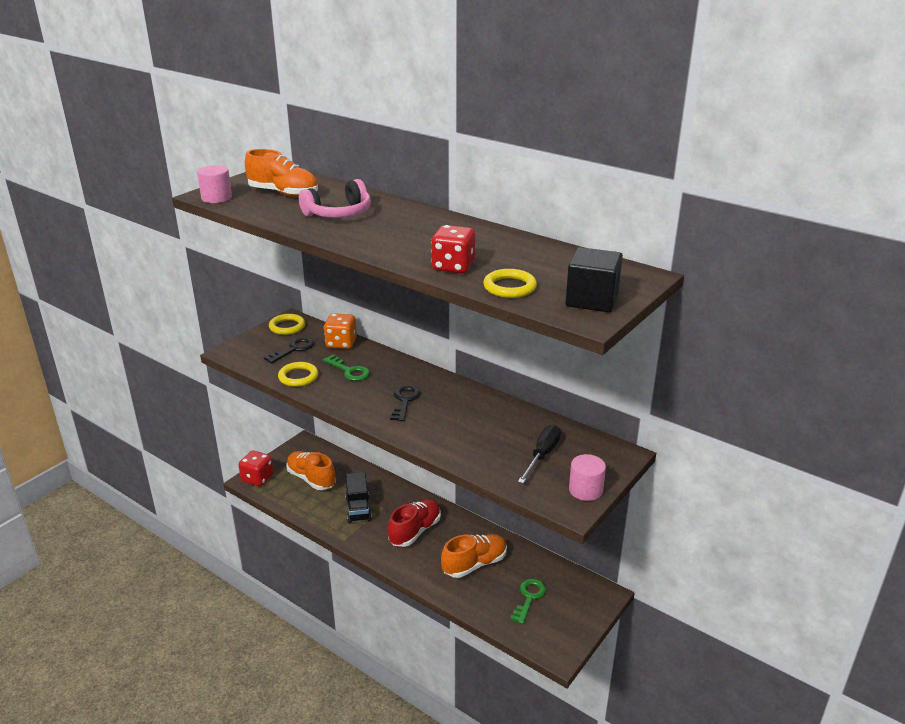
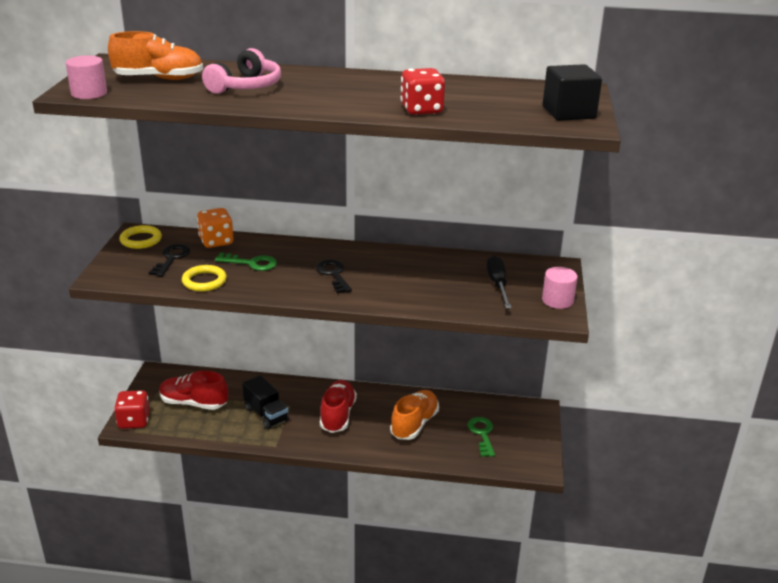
camera: 30 degrees left, 0 degrees up
(311, 479) = (194, 403): orange shoe -> red shoe
(509, 287) = (492, 116): yellow ring -> none

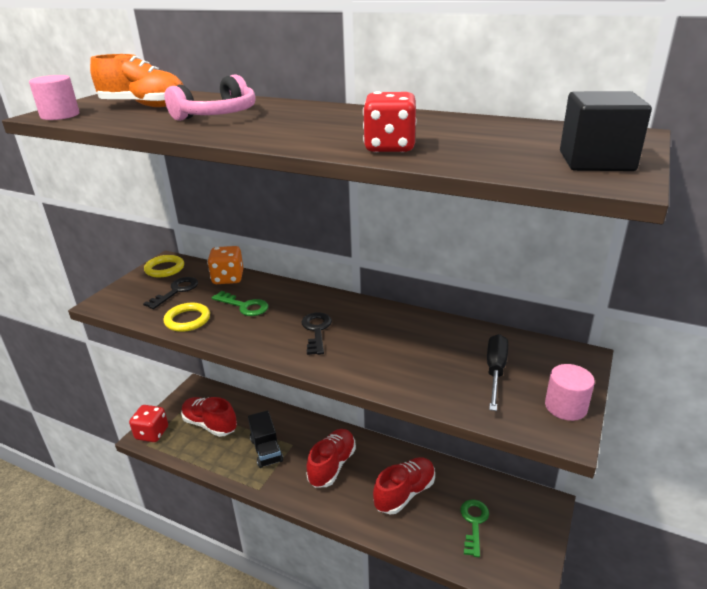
camera: 20 degrees right, 0 degrees up
(414, 424) = (405, 493): orange shoe -> red shoe

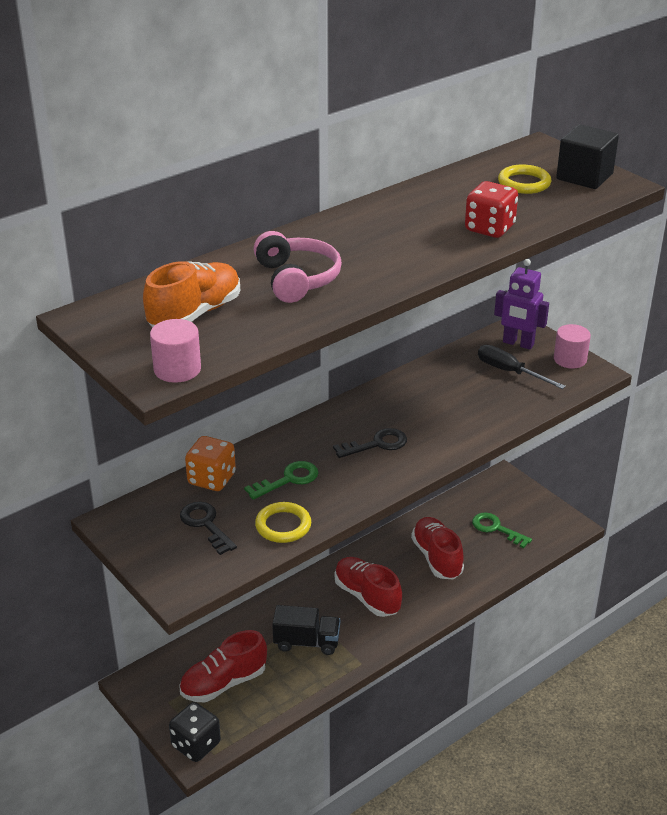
camera: 65 degrees left, 5 degrees up
(152, 433) = (196, 745): red dice -> black dice
(164, 269) = (133, 526): yellow ring -> yellow ring (524, 183)
(316, 330) = (377, 444): black key -> black key turned 135 degrees clockwise
(550, 363) = (518, 343): none -> purple robot

